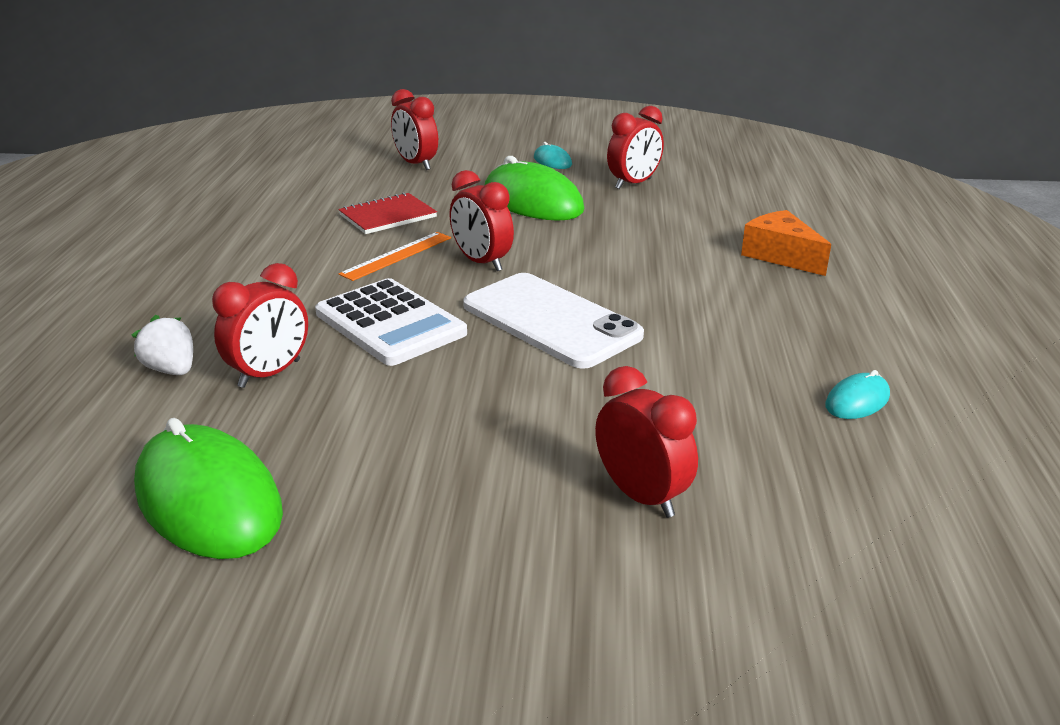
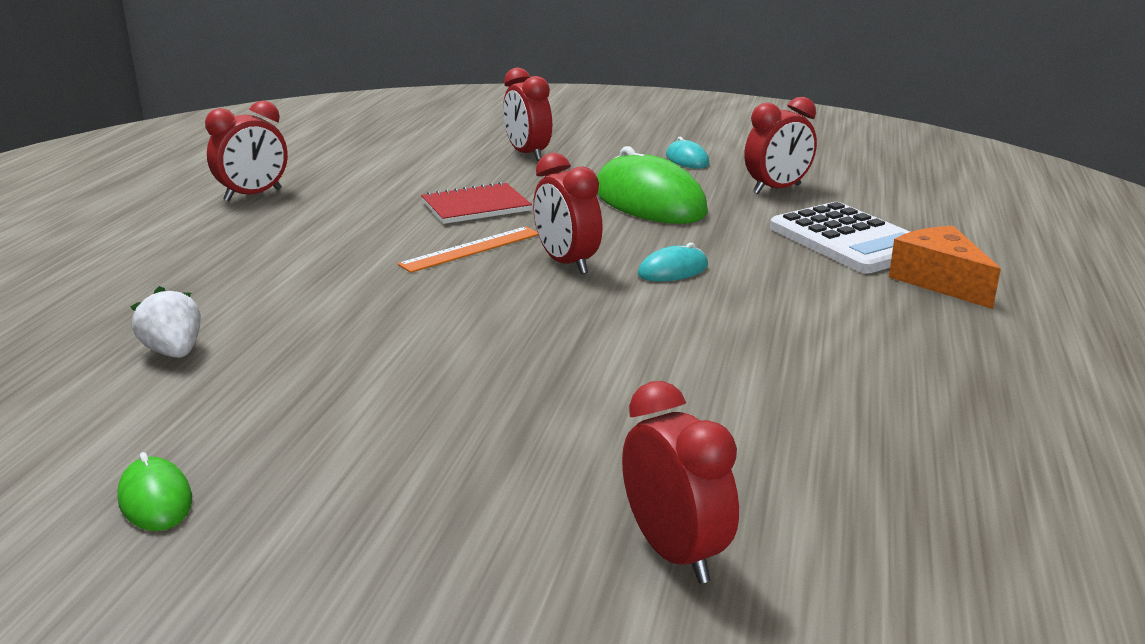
camera: 10 degrees right, 5 degrees down
(208, 499) = (155, 499): green mouse -> green mouse, size x0.46
(270, 374) = (279, 366): red clock -> red clock (253, 195)
(390, 323) = (436, 322): white calculator -> white calculator (849, 240)
(551, 320) = (627, 334): white phone -> none
(857, 401) = (996, 463): turquoise mouse -> turquoise mouse (673, 270)

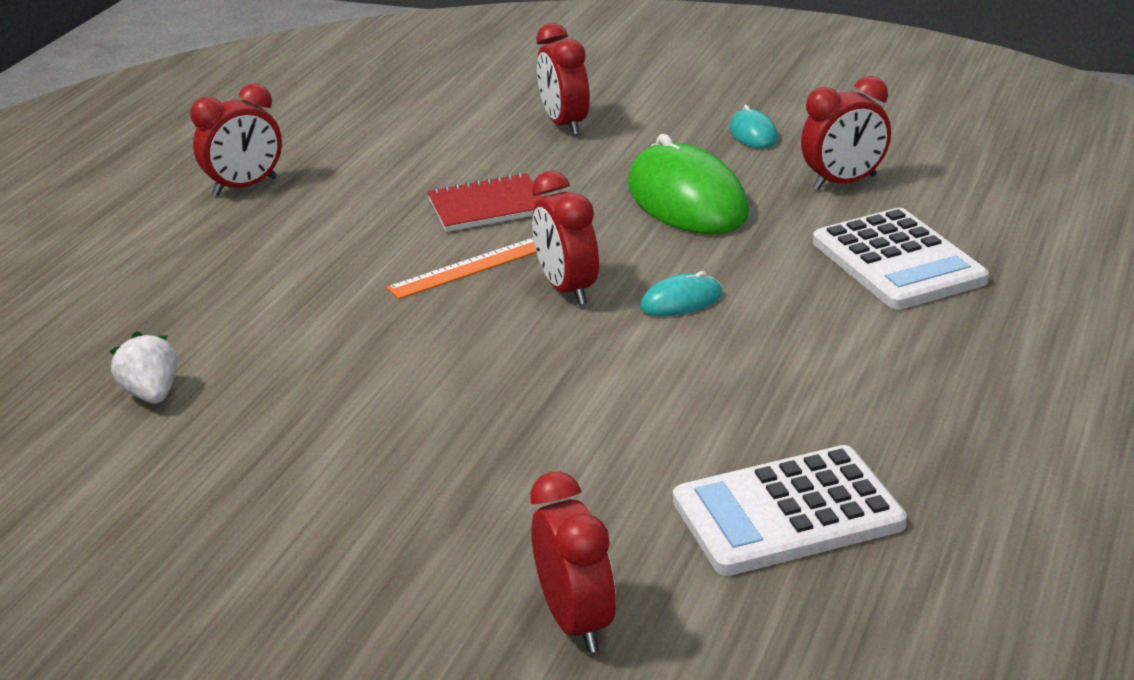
camera: 10 degrees right, 5 degrees up
(155, 499) = (129, 552): green mouse -> none
(849, 437) = (787, 513): none -> white calculator
(940, 281) = (975, 322): orange cheese -> none

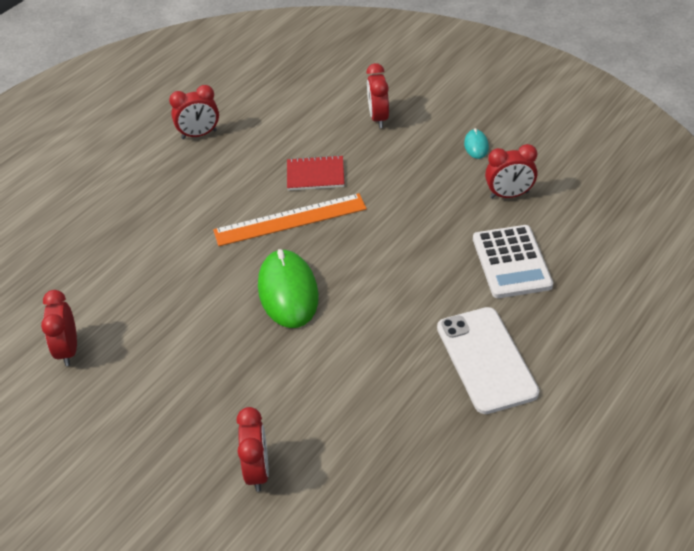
camera: 15 degrees right, 15 degrees up
(152, 394) = (112, 277): white strawberry -> none
(469, 268) = (290, 220): orange ruler -> orange ruler, size x1.69
(568, 290) = (334, 246): red clock -> red clock (68, 350)
(681, 301) = (387, 267): turquoise mouse -> none
(687, 200) = (420, 191): green mouse -> green mouse (288, 292)
(787, 513) = (381, 426): white calculator -> none
(929, 390) = (486, 360): none -> white phone

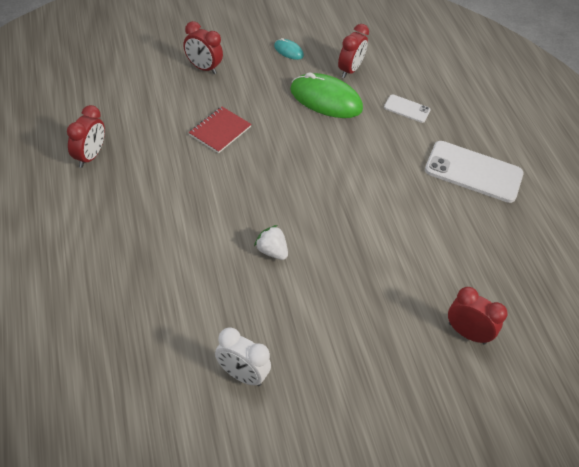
camera: 60 degrees left, 5 degrees up
(68, 350) = (241, 375): red clock -> white clock
(214, 288) = (271, 251): none -> white strawberry
(288, 292) = (320, 217): green mouse -> green mouse (326, 99)
(290, 220) = (250, 171): orange ruler -> none
(511, 262) = (407, 109): white calculator -> white phone

